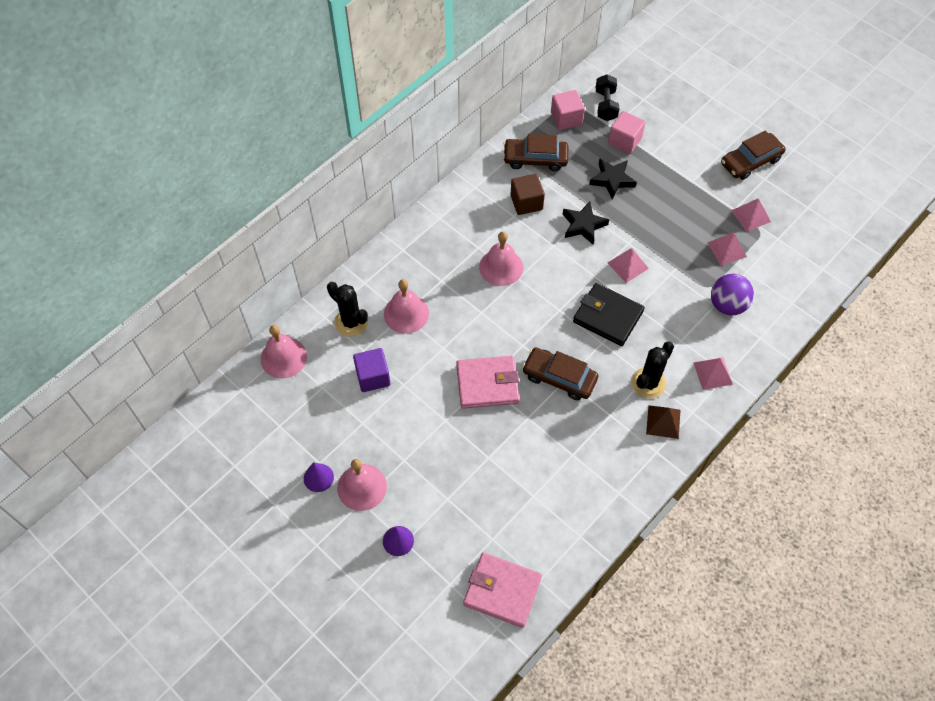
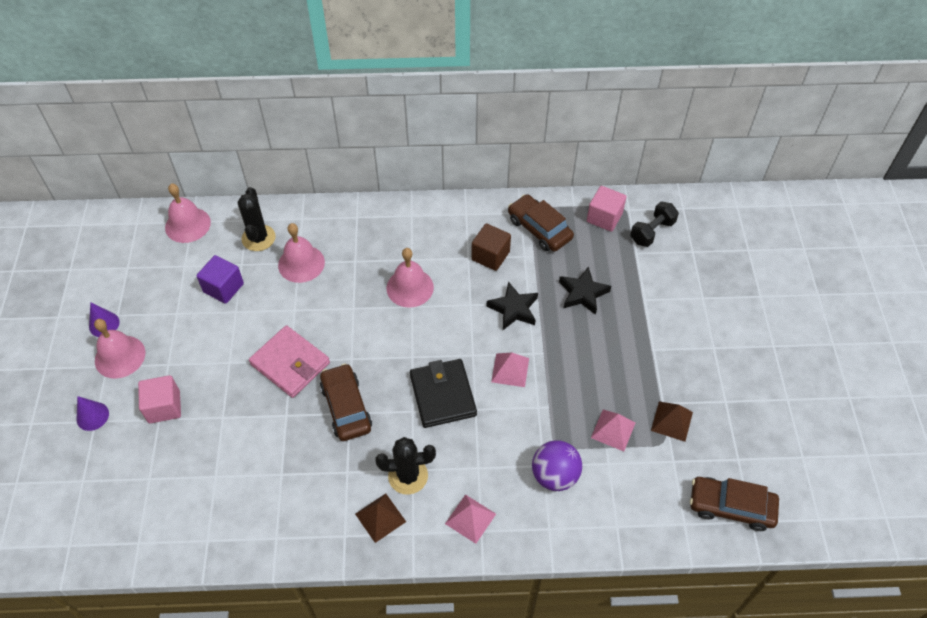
camera: 45 degrees right, 5 degrees down
(502, 591) = (106, 523): pink wallet -> none
(624, 141) = (633, 271): pink cube -> pink cube (164, 407)
(750, 161) = (730, 376): brown car -> brown car (731, 507)
(751, 216) = (671, 421): pink pyramid -> brown pyramid

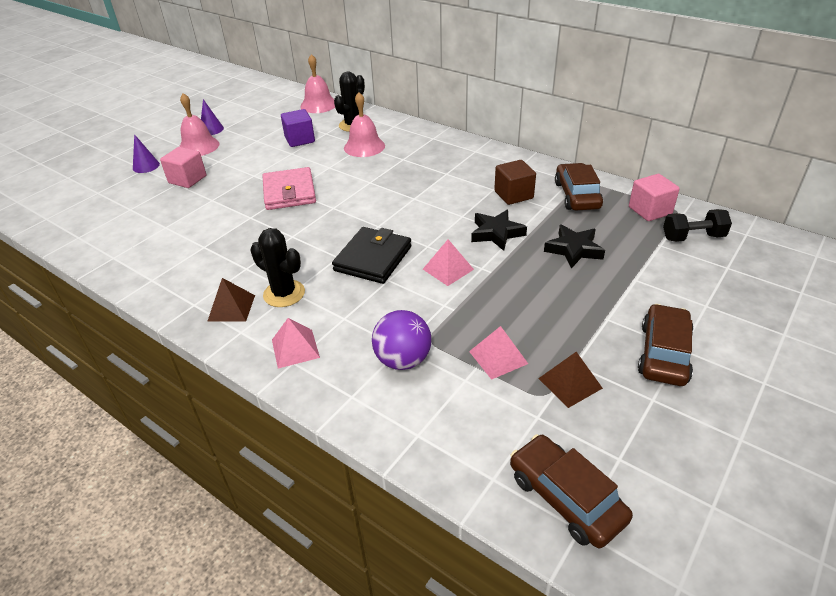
camera: 40 degrees right, 15 degrees down
(346, 407) = (294, 232): brown car -> brown car (664, 353)
(410, 287) = (425, 187): pink bell -> none

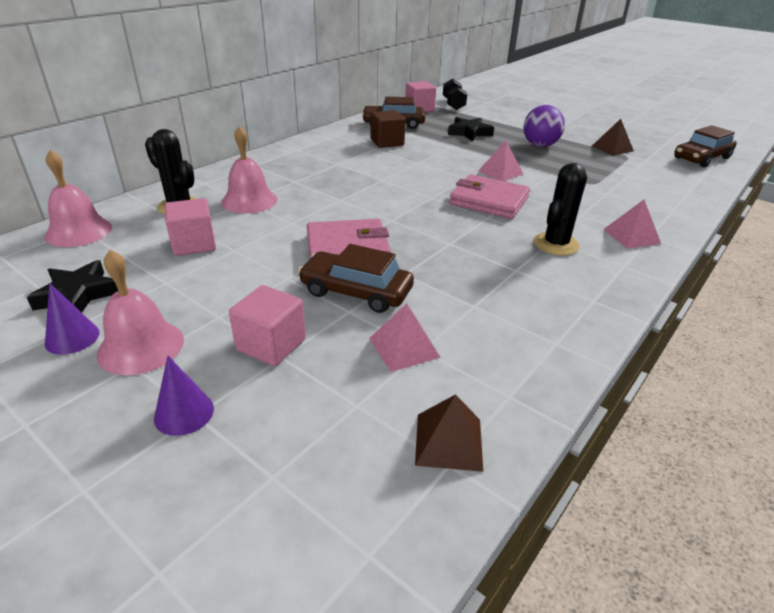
camera: 90 degrees left, 5 degrees down
(231, 308) = (589, 274): brown pyramid -> brown pyramid (448, 441)
(300, 140) = (194, 244): purple cube -> pink cube
(373, 258) = (489, 201): black wallet -> pink wallet
(403, 360) = (620, 193): purple ball -> purple ball (540, 145)
(496, 233) = (447, 153): black star -> black star (78, 294)
(498, 357) = (599, 164): pink pyramid -> pink pyramid (404, 347)
(664, 353) = (573, 125): brown car -> brown car (356, 291)

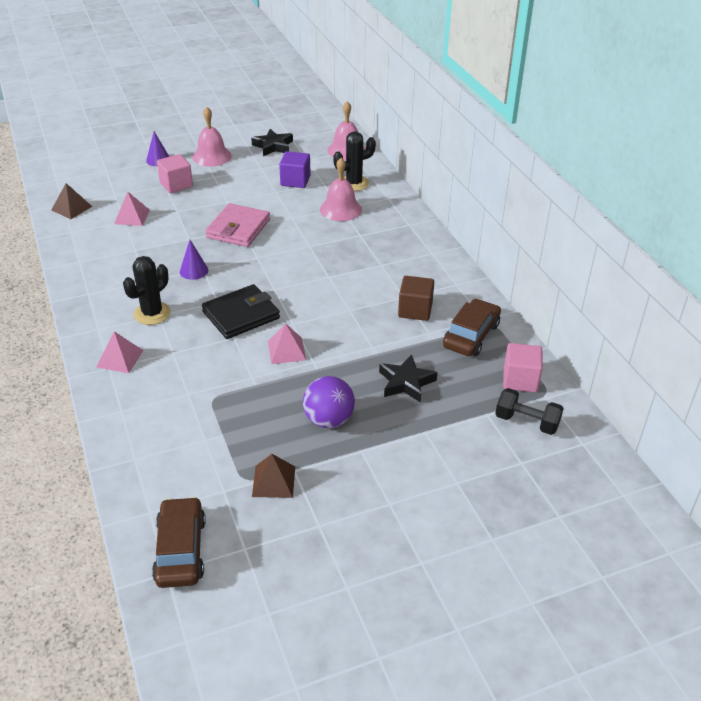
camera: 120 degrees right, 5 degrees up
(72, 338) = (236, 143): purple cone -> purple cone (194, 271)
(194, 244) = (295, 181): pink cube -> purple cube
(356, 291) = (190, 218): brown car -> none
(489, 201) = (241, 315): pink wallet -> black wallet
(555, 244) = (152, 313): black cactus -> black cactus turned 60 degrees clockwise

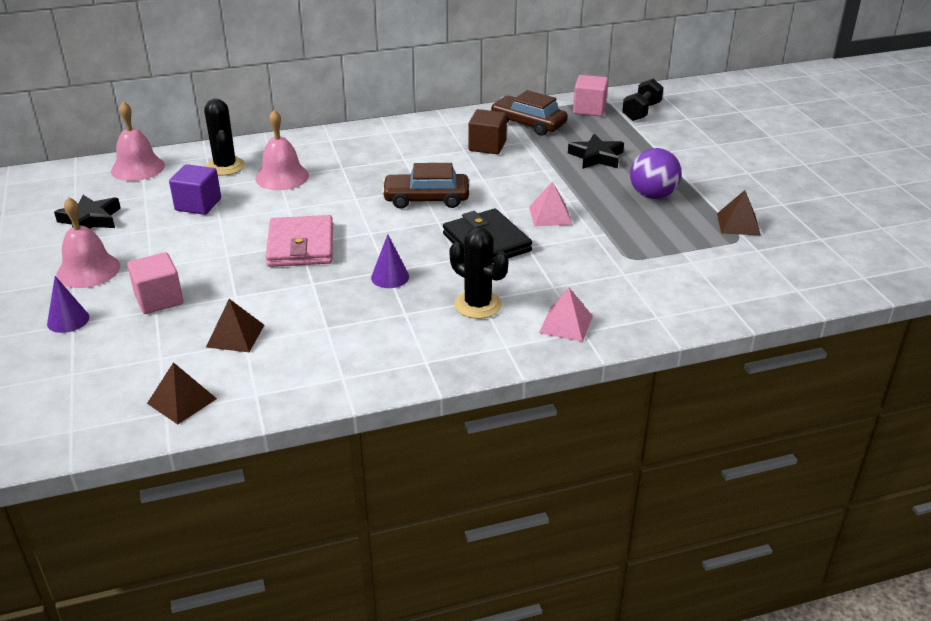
camera: 85 degrees left, 5 degrees down
(132, 217) = (235, 336): pink pyramid -> brown pyramid
(180, 550) = (836, 270): brown car -> brown car (426, 199)
(238, 228) = (301, 246): pink wallet -> pink wallet turned 60 degrees clockwise

